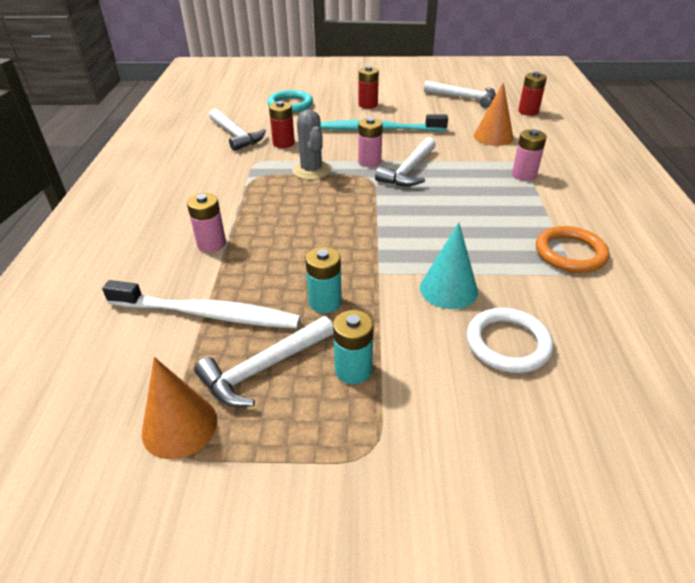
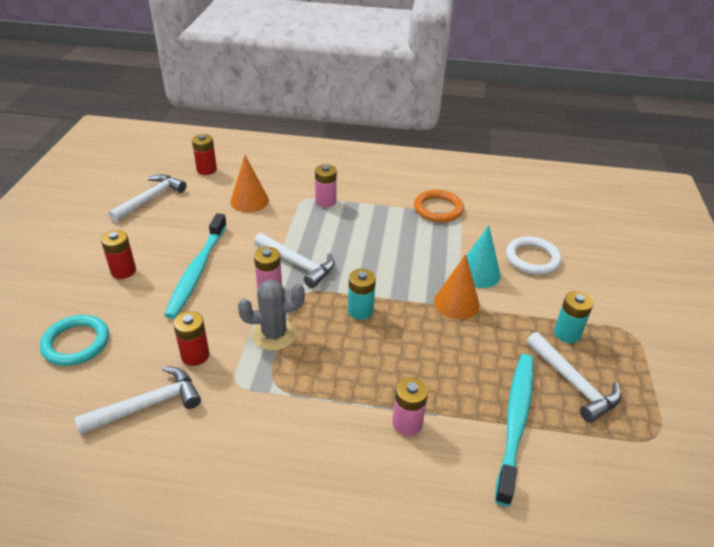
camera: 85 degrees left, 0 degrees up
(179, 426) = (637, 434): orange cone -> orange cone (456, 303)
(208, 314) = (515, 421): white toothbrush -> turquoise toothbrush
(325, 302) = (496, 342): turquoise battery -> turquoise battery (360, 311)

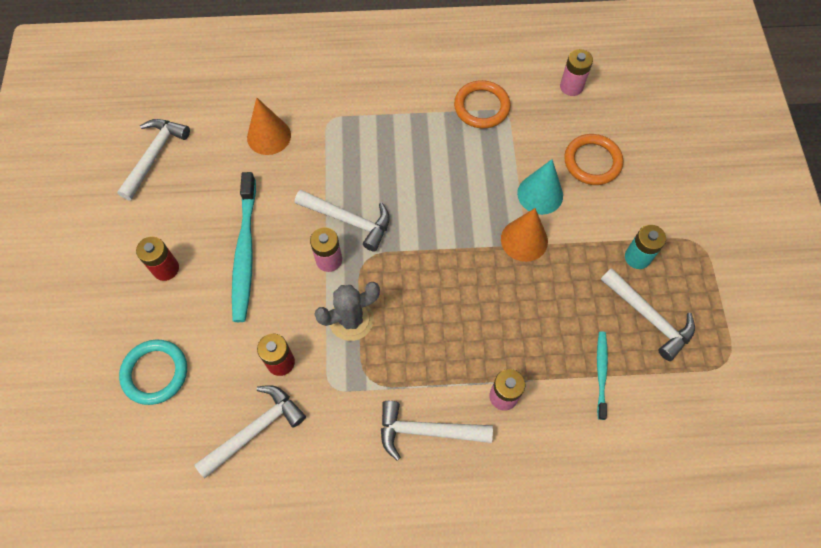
camera: 10 degrees left, 25 degrees up
(206, 170) = (203, 95): red battery -> none
(319, 438) = (427, 431): none -> white hammer
(325, 201) = (355, 120): pink battery -> pink battery (571, 87)
(360, 311) = (430, 271): turquoise battery -> none
(515, 421) = (601, 373): turquoise toothbrush -> turquoise toothbrush, size x0.53
(532, 258) = (592, 162): white ring -> orange ring

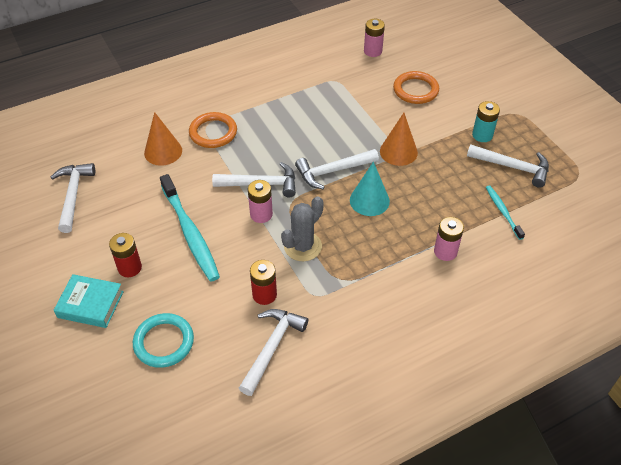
camera: 25 degrees left, 15 degrees down
(109, 296) = (90, 304): none -> turquoise book
(427, 431) = (404, 295): white hammer -> white hammer (333, 171)
(481, 107) = (316, 82): orange ring -> orange ring (213, 132)
(540, 194) = (392, 121): turquoise cone -> turquoise cone (369, 200)

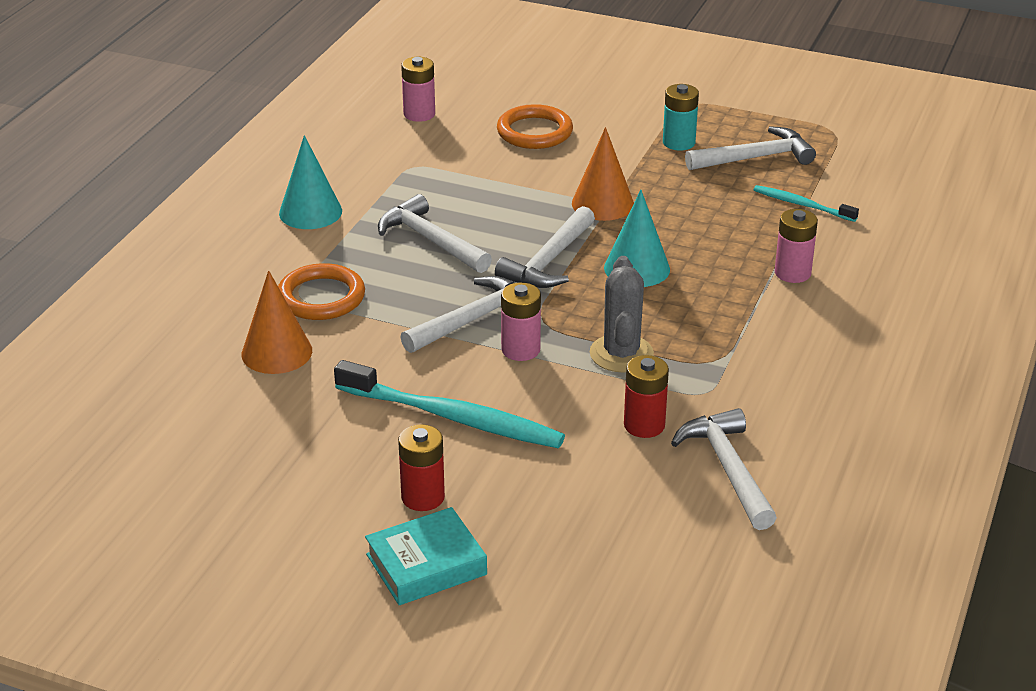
camera: 40 degrees left, 15 degrees down
(73, 195) = (210, 467): white hammer -> white hammer (431, 240)
(164, 342) = (587, 543): turquoise ring -> none
(262, 82) = (310, 212): none -> turquoise cone

